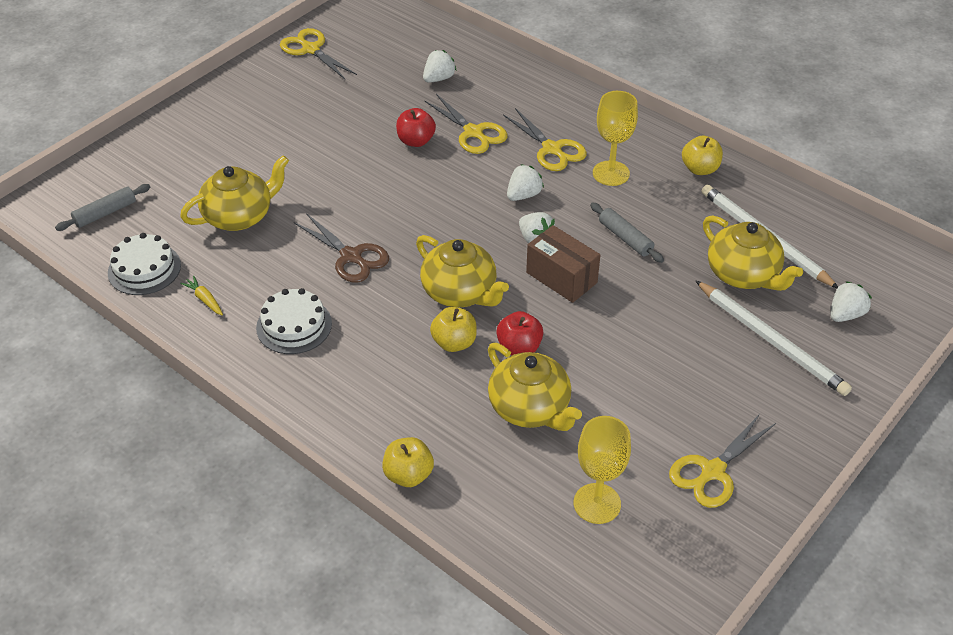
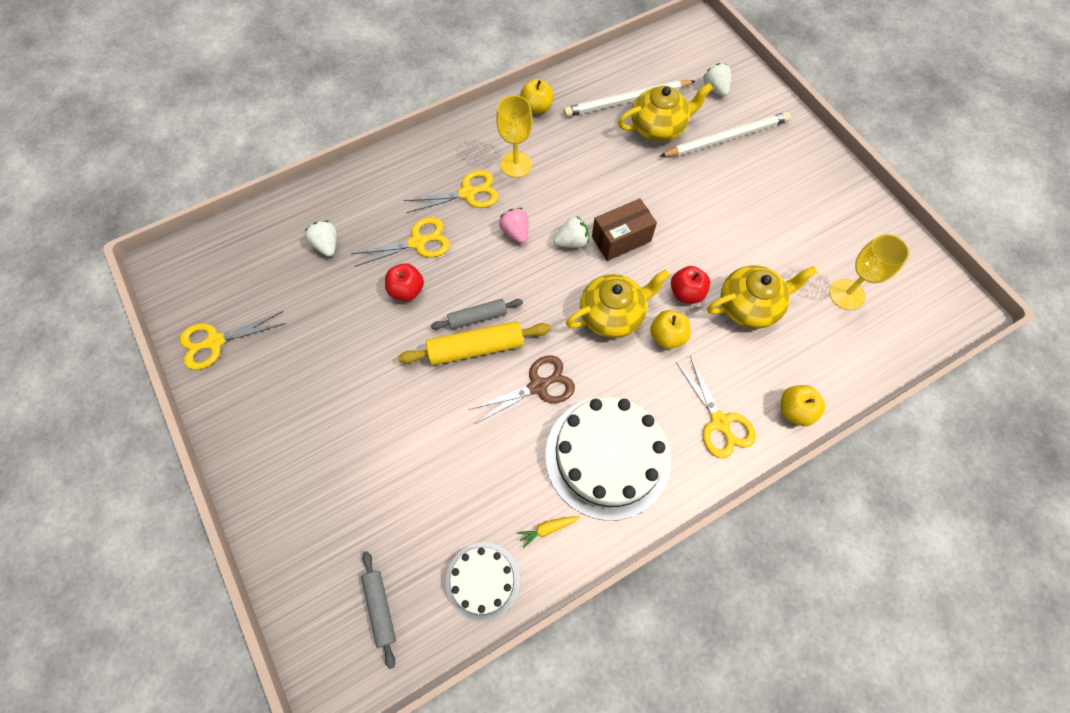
camera: 70 degrees left, 20 degrees up
(239, 216) = (443, 471): yellow teapot -> none
(294, 325) = (607, 456): white cake -> white cake, size x1.81
(374, 203) = (476, 348): none -> yellow rolling pin
(523, 195) = (515, 232): white strawberry -> pink strawberry
(625, 238) = (593, 182): grey rolling pin -> grey rolling pin (477, 317)
(712, 471) = (833, 217): yellow scissors -> yellow scissors (719, 422)

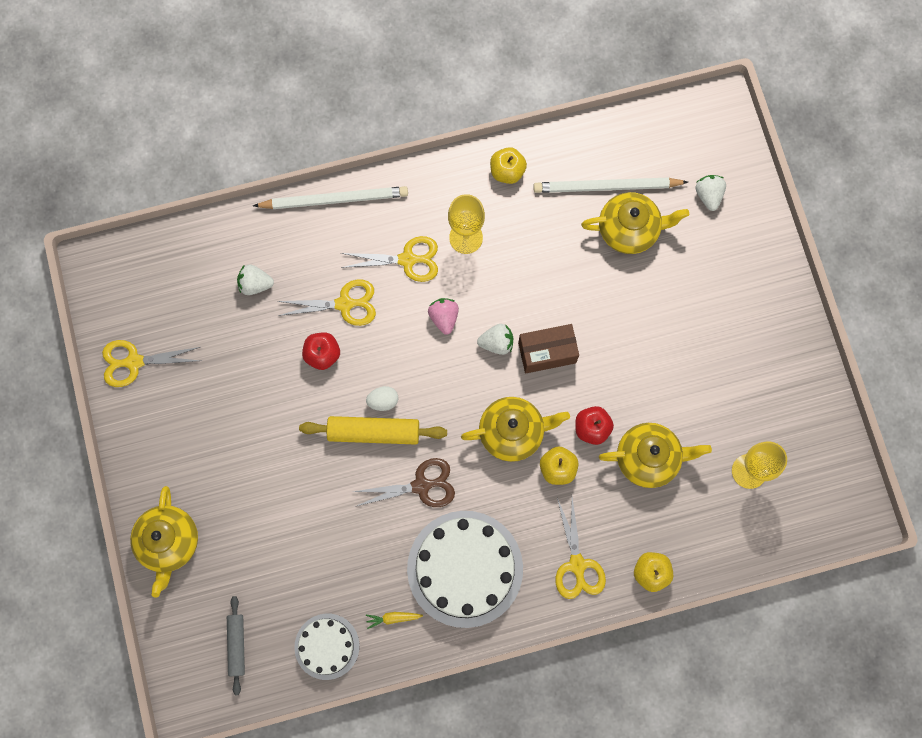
camera: 15 degrees right, 10 degrees up
(281, 513) = (169, 542): none -> yellow teapot
(327, 245) = (255, 284): white strawberry -> white strawberry turned 75 degrees counterclockwise
(477, 317) = (383, 401): grey rolling pin -> white egg
(726, 138) = (697, 261): white pencil -> white pencil (334, 199)

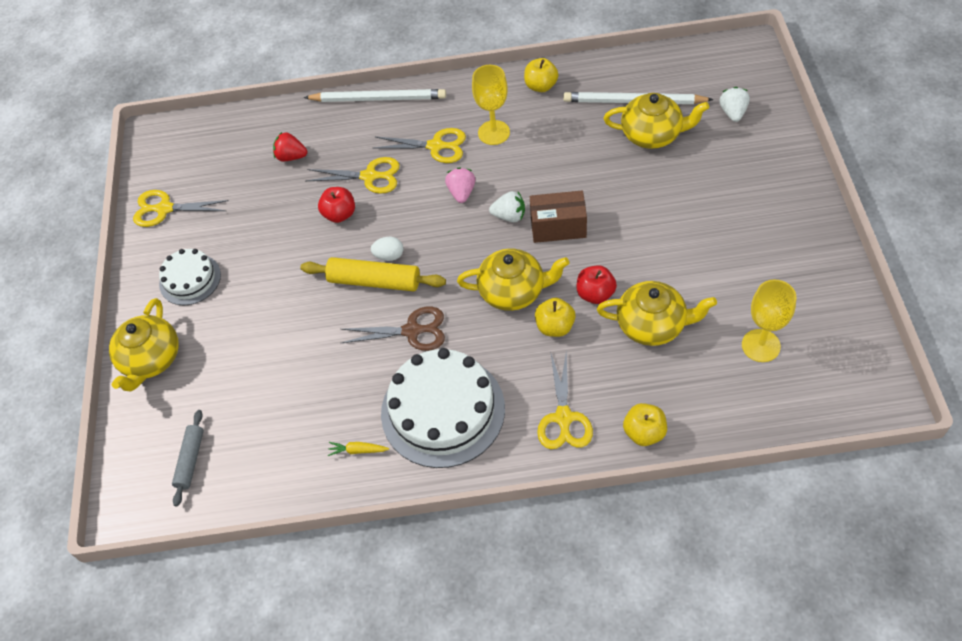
camera: 15 degrees right, 20 degrees down
(255, 284) = (291, 156): white strawberry -> red strawberry
(327, 646) = (282, 471): white cake -> white cake (190, 279)

